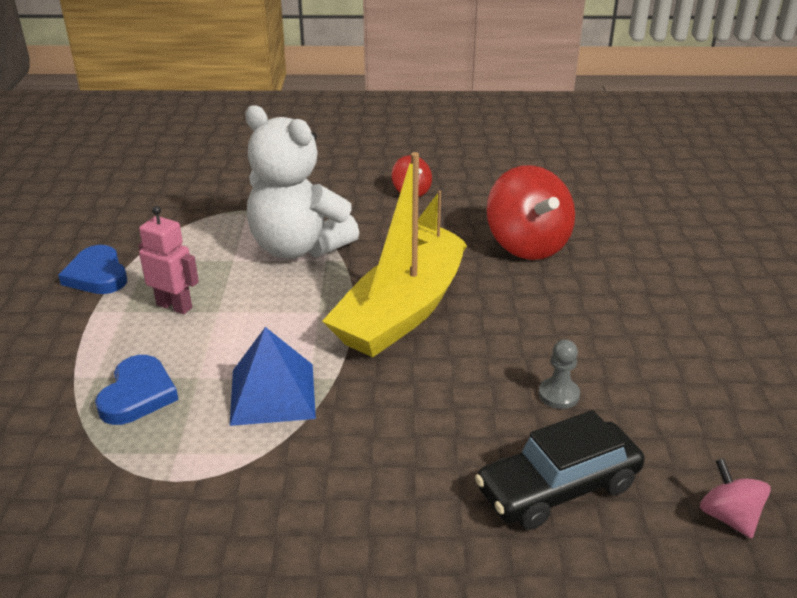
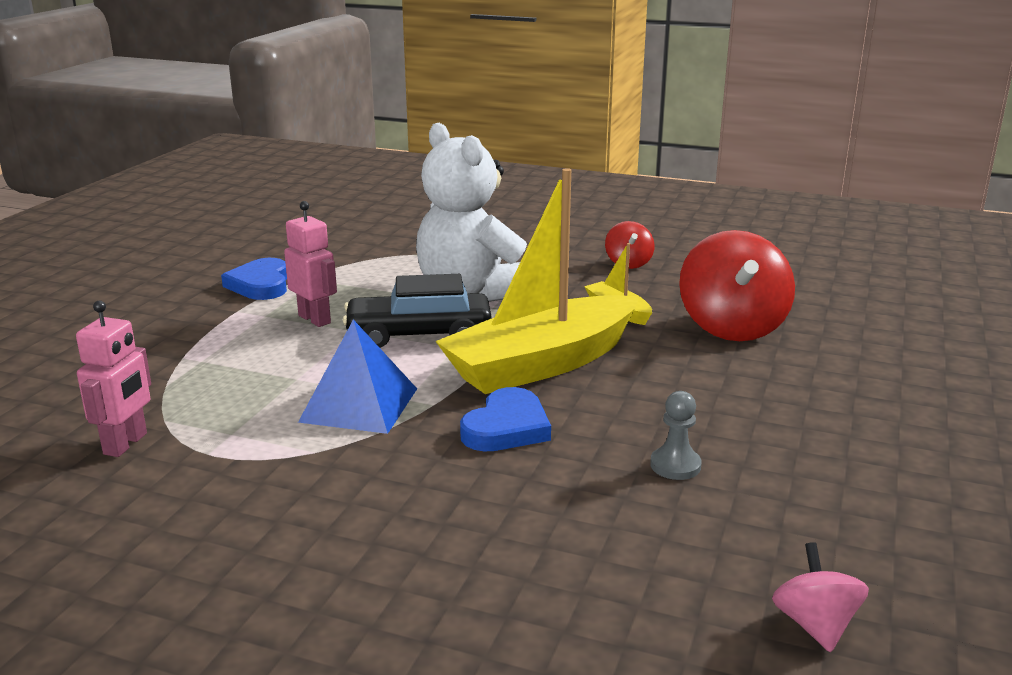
camera: 20 degrees right, 10 degrees down
(83, 490) = (126, 444): none -> pink robot
(138, 394) = (229, 381): blue heart -> blue heart (506, 427)
(558, 487) = (614, 549): black car -> black car (419, 334)

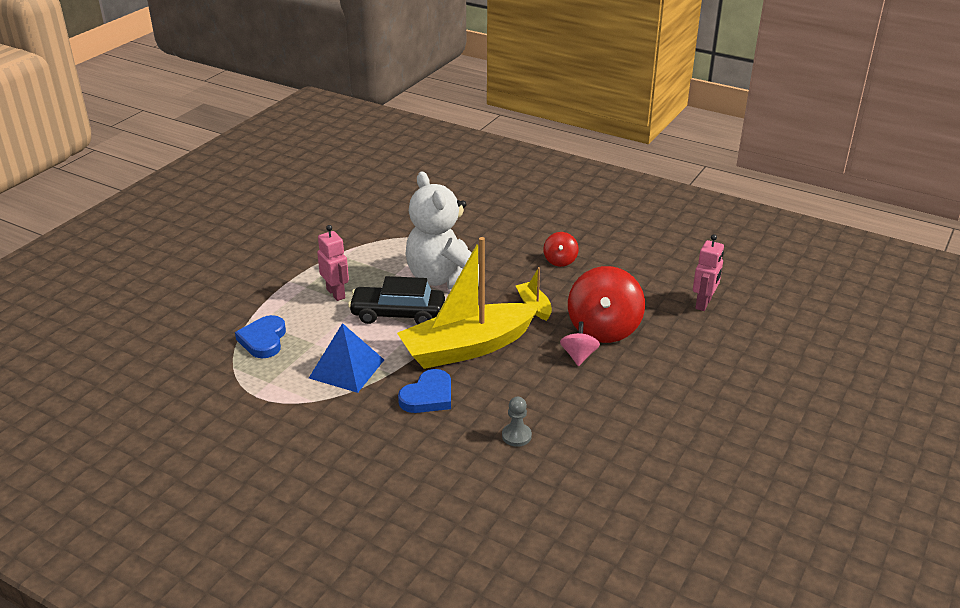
camera: 10 degrees right, 10 degrees up
(126, 444) = (210, 383): pink robot -> pink robot (703, 304)
(260, 284) = (308, 257): blue heart -> blue heart (263, 340)
(815, 625) = (544, 547): pink spinning top -> pink spinning top (578, 356)

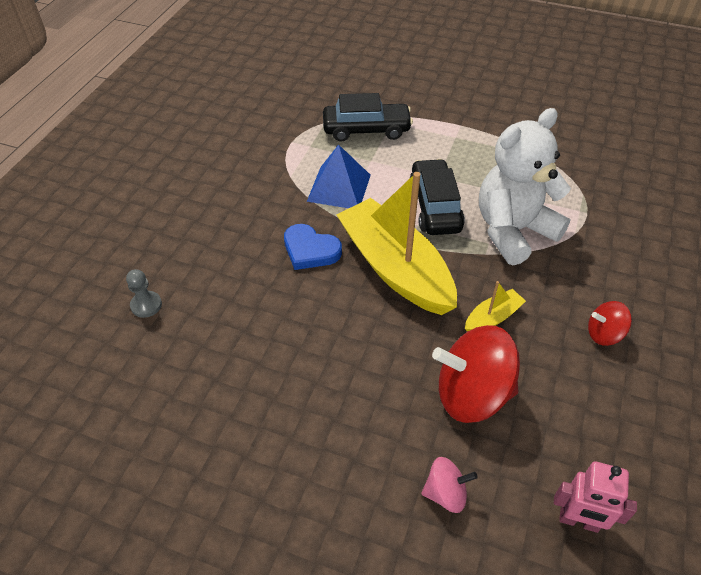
camera: 80 degrees right, 15 degrees up
(263, 340) = (366, 130): blue heart -> black car
(336, 293) = (452, 158): pink robot -> none
(516, 436) = (260, 327): grey pawn -> grey pawn (146, 305)
(578, 356) = (408, 371): pink spinning top -> pink spinning top (445, 493)

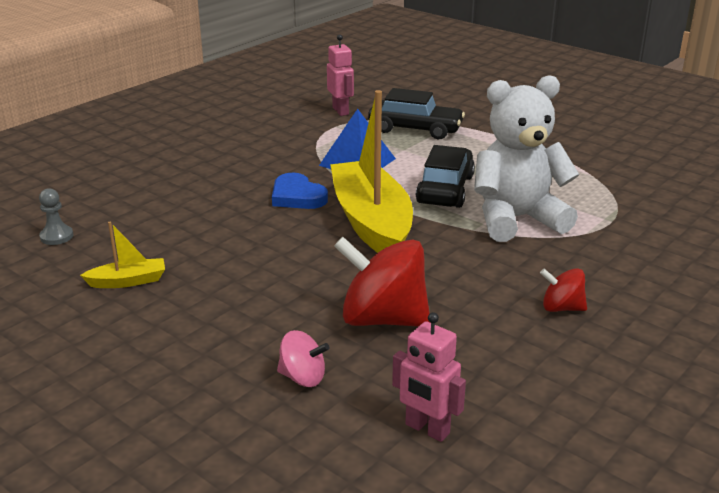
camera: 20 degrees right, 20 degrees down
(146, 305) = (122, 203): grey pawn -> grey pawn (56, 236)
(286, 118) = (341, 111): none -> pink robot
(492, 317) = (446, 273): yellow boat -> yellow boat (128, 281)

